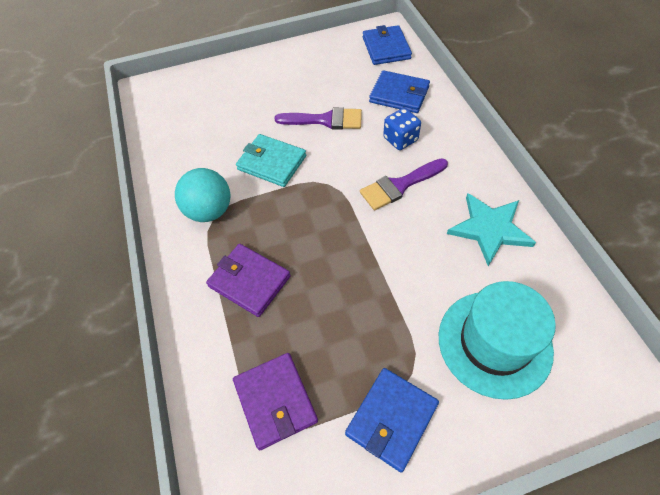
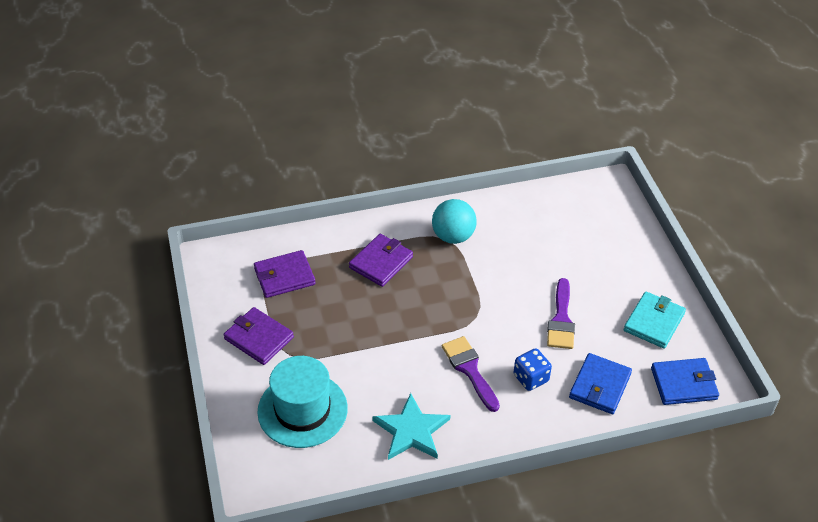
camera: 90 degrees right, 10 degrees down
(272, 163) = (505, 277): turquoise wallet -> turquoise wallet (654, 322)
(391, 419) = (259, 338): blue wallet -> purple wallet

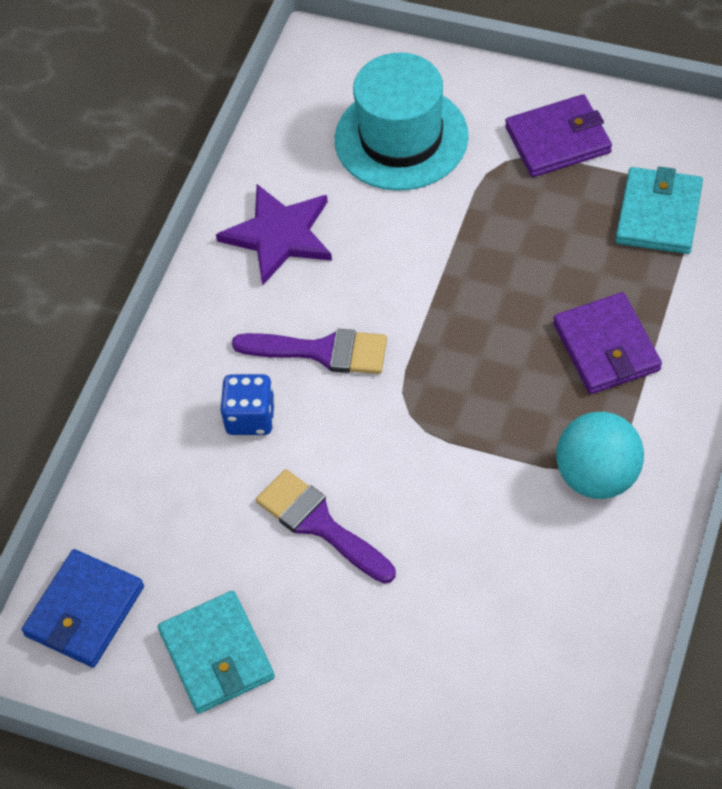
camera: 130 degrees right, 10 degrees up
(284, 276) = (658, 214): purple wallet -> turquoise wallet
(411, 430) = (279, 235): turquoise star -> purple star
(600, 386) = (170, 496): blue wallet -> none

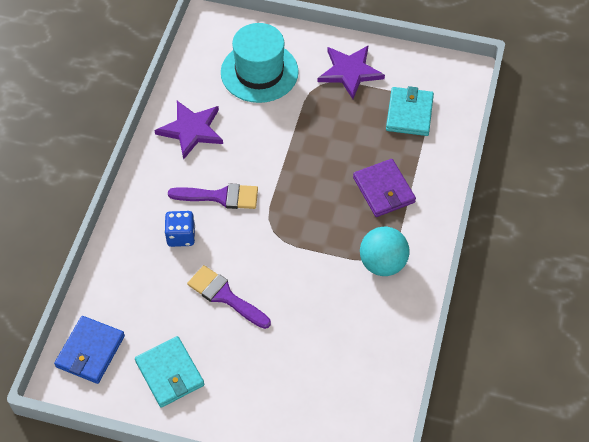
camera: 10 degrees left, 0 degrees up
(558, 140) = (350, 72): purple wallet -> purple star

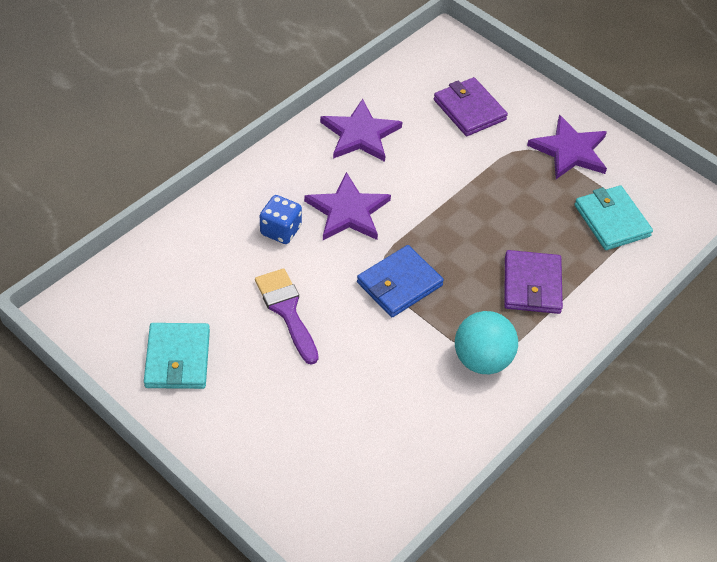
camera: 25 degrees right, 5 degrees down
(90, 351) = (113, 297): blue wallet -> blue wallet (399, 284)
(220, 197) = (348, 211): purple brush -> purple star
(259, 72) = (469, 110): turquoise hat -> purple wallet
(409, 113) = (612, 220): turquoise wallet -> turquoise wallet turned 60 degrees counterclockwise

